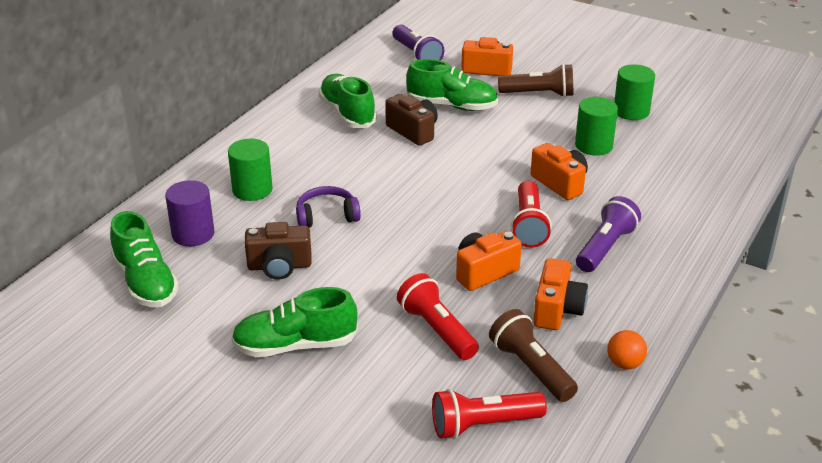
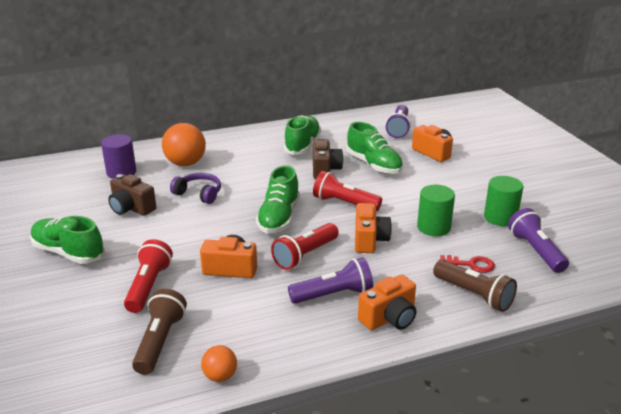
camera: 40 degrees right, 5 degrees down
(145, 282) = (62, 185): green shoe -> green shoe (279, 217)
(252, 190) = (185, 163): green cylinder -> orange ball
(483, 425) = (78, 357): red flashlight -> red flashlight (344, 203)
(539, 94) = (446, 180): brown flashlight -> brown flashlight (474, 295)
(557, 310) = (236, 315): orange camera -> orange camera (389, 318)
(667, 165) = (471, 264): none -> red key
(695, 129) = (535, 251): none -> purple flashlight

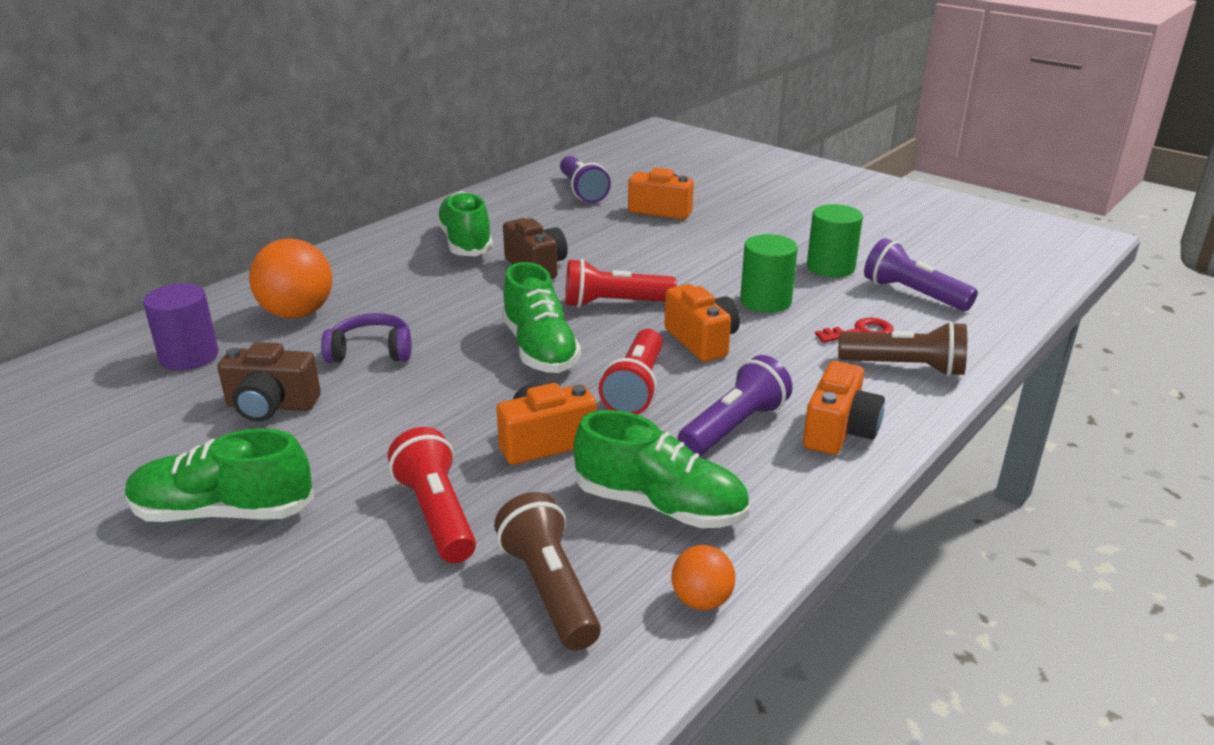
camera: 30 degrees left, 0 degrees up
(373, 165) = (599, 244): green shoe -> green shoe (660, 506)

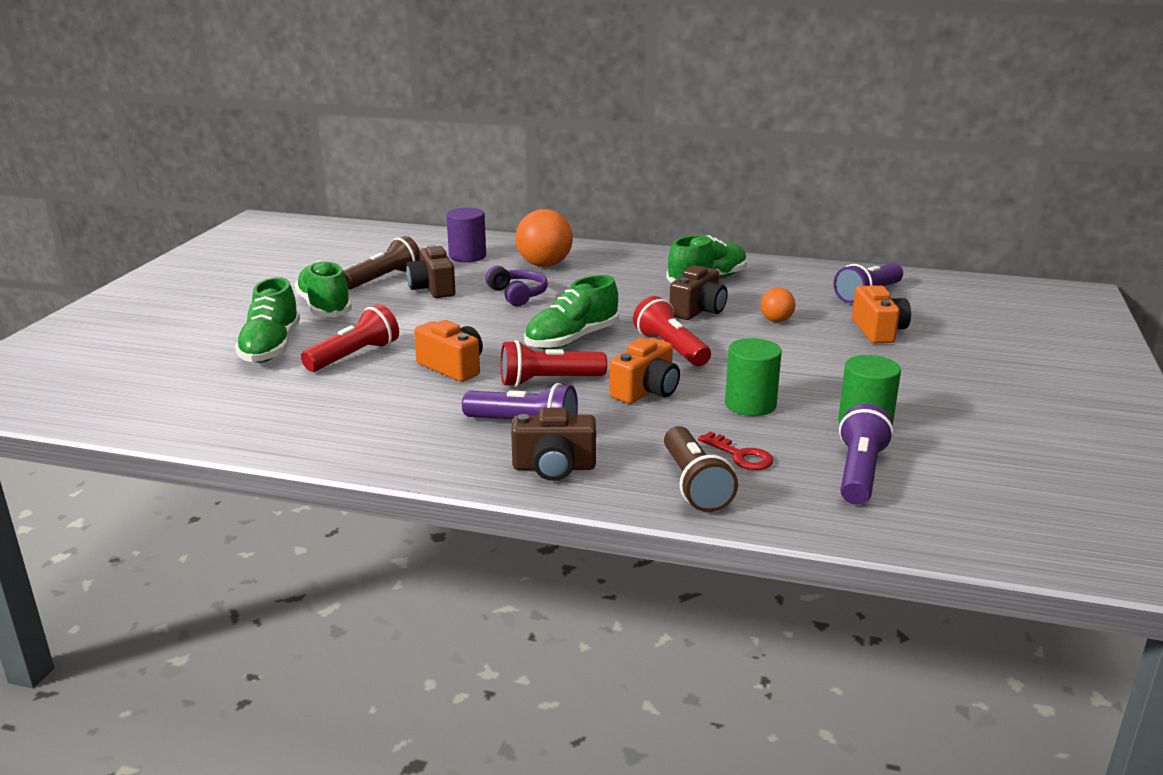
camera: 65 degrees right, 5 degrees down
(550, 589) = (300, 402): brown flashlight -> brown flashlight (384, 279)
(660, 506) = (404, 417): green shoe -> green shoe (271, 347)
(701, 600) = (311, 448): orange ball -> orange ball (776, 320)
(839, 431) = (554, 467): orange camera -> brown camera

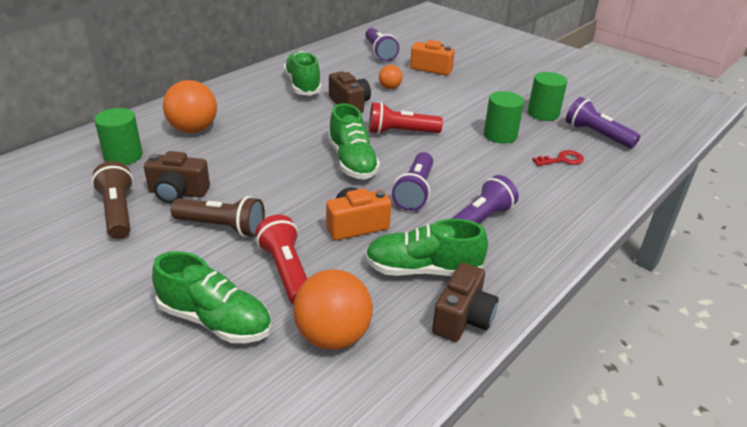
camera: 65 degrees left, 10 degrees up
(279, 394) = (333, 336): none -> orange ball
(325, 308) = (149, 264): green shoe -> green shoe (423, 270)
(467, 256) = (123, 156): purple cylinder -> green cylinder
(517, 295) = (242, 158): purple headphones -> none
(548, 381) = (415, 191): red flashlight -> purple flashlight
(554, 467) = (547, 227): brown camera -> brown camera (462, 318)
(646, 391) = (458, 161): orange camera -> none
(694, 485) = (590, 185): brown flashlight -> brown flashlight (222, 227)

